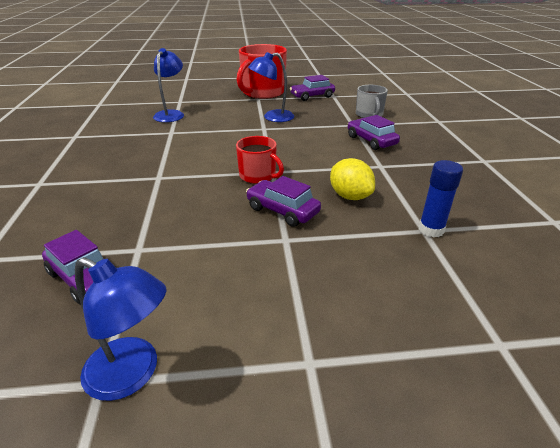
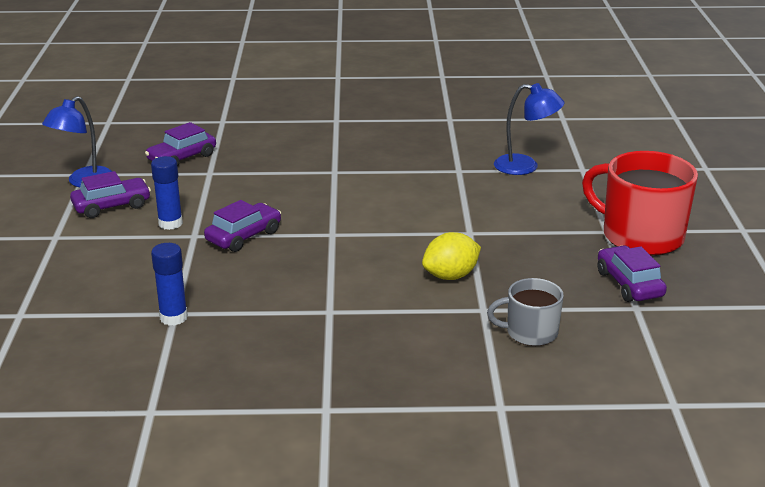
camera: 95 degrees right, 5 degrees down
(258, 176) = (323, 225): red mug -> none
(262, 259) = (170, 223): none -> blue glue stick
(272, 117) = (514, 241): blue lamp -> none
(350, 196) = (258, 278): yellow lemon -> yellow lemon (450, 276)
(371, 141) = (415, 317): purple car -> purple car (112, 206)

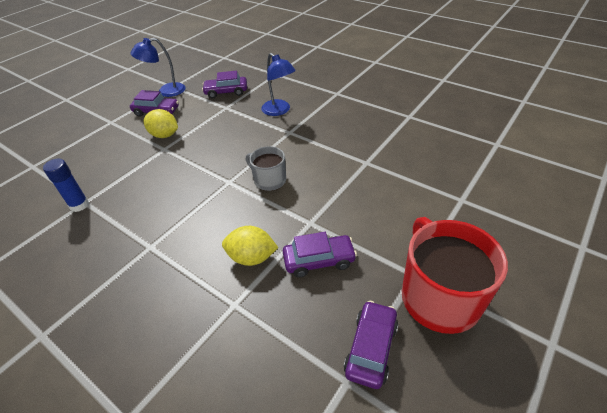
camera: 40 degrees right, 15 degrees up
(170, 223) = (164, 135): blue glue stick -> yellow lemon
(244, 236) = (184, 161): purple car -> purple car (319, 260)
(525, 166) = (418, 178): blue lamp -> blue lamp (279, 111)
(530, 332) = (236, 352): grey mug -> grey mug (269, 180)

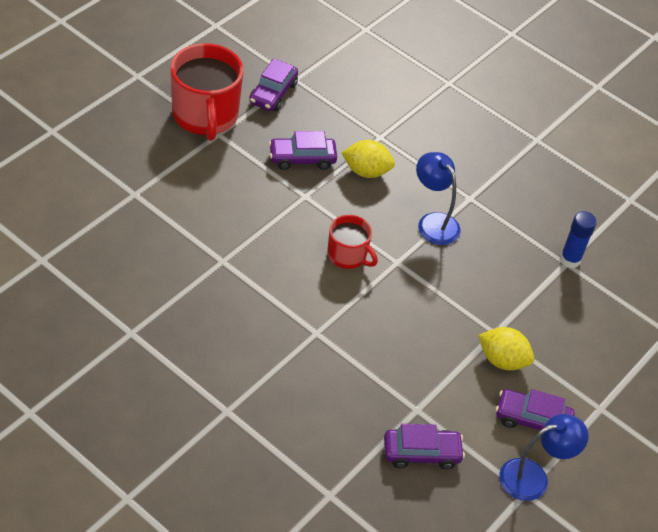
camera: 175 degrees right, 5 degrees up
(269, 180) = (347, 255): grey mug -> red mug
(279, 111) = (328, 383): blue lamp -> blue lamp (433, 222)

